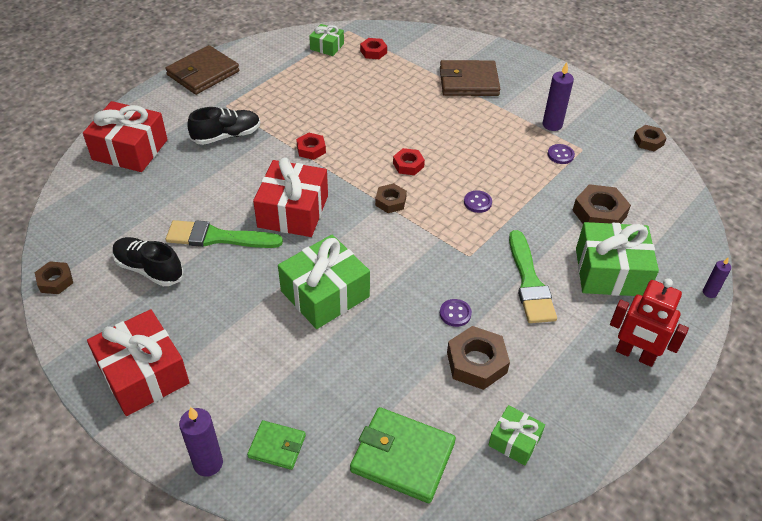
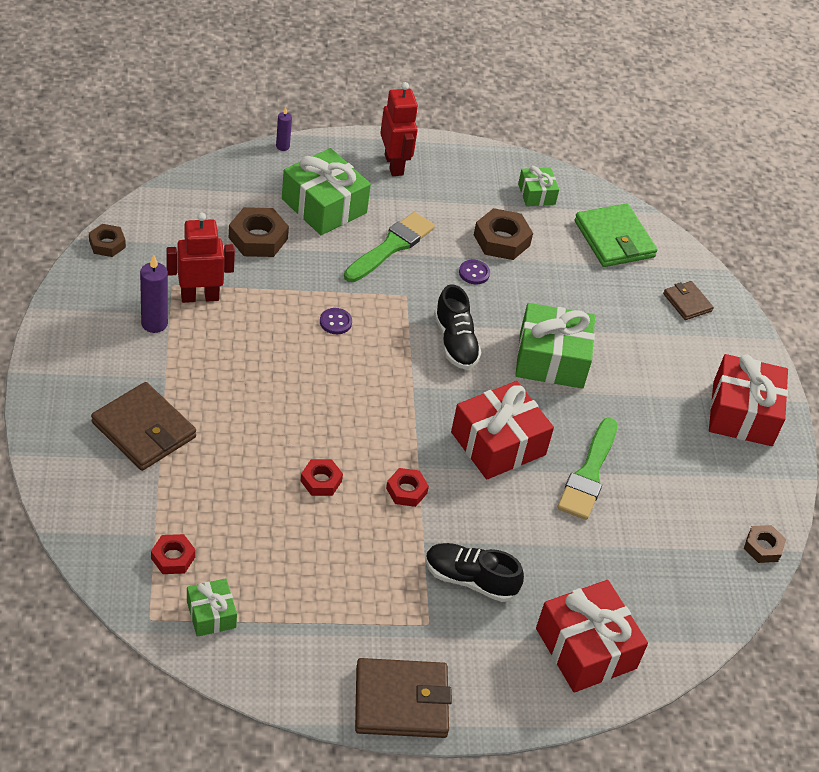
camera: 140 degrees left, 0 degrees up
(149, 269) = (673, 493): black shoe -> black shoe (455, 342)
(208, 463) = (740, 328): purple candle -> none
(218, 237) = (589, 474): green brush -> green brush turned 60 degrees clockwise
(277, 446) = (687, 302): green wallet -> brown wallet
(390, 201) = (404, 382): brown nut -> none
(408, 165) = (341, 399): red nut -> red nut (321, 481)
(560, 155) = (200, 297): purple button -> red robot

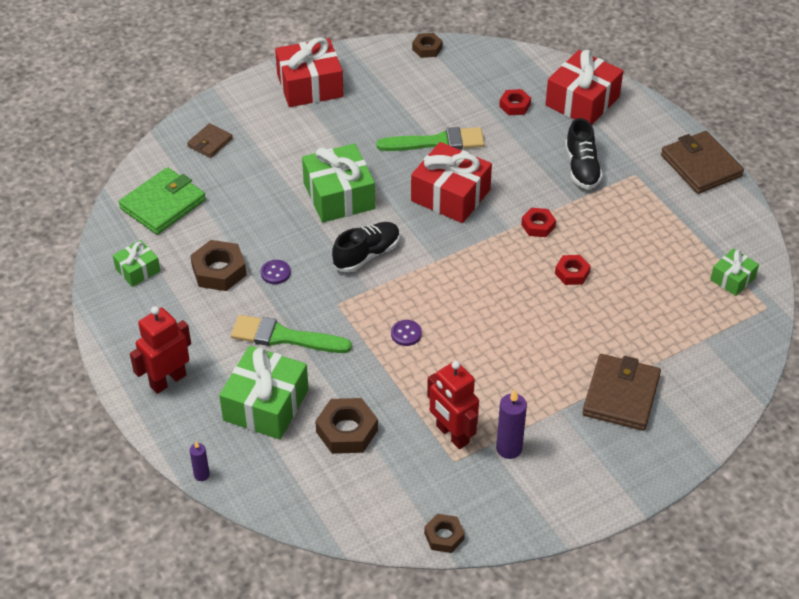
camera: 110 degrees left, 0 degrees up
(173, 557) = (711, 320): red nut -> red nut (514, 105)

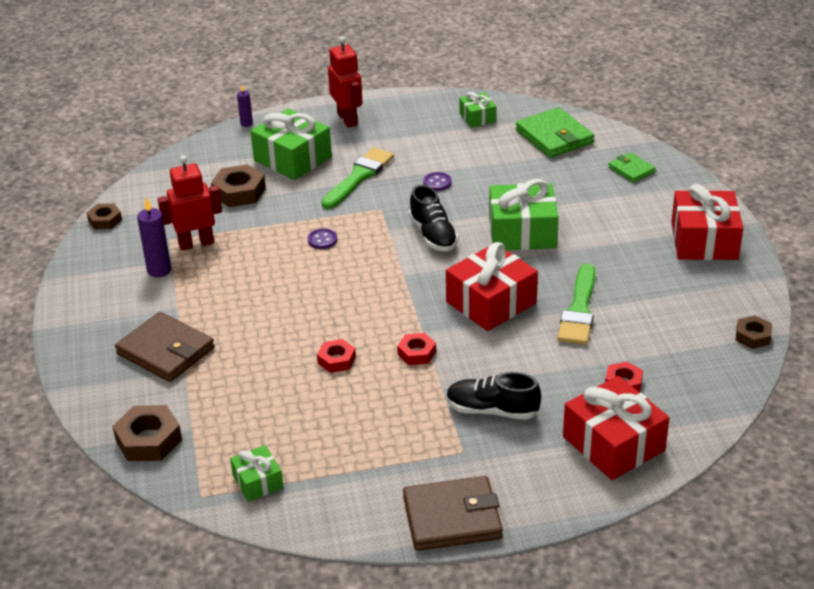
camera: 110 degrees right, 10 degrees down
(210, 142) = (631, 170): brown wallet -> green wallet
(219, 271) = (455, 155): brown nut -> brown nut (148, 440)

